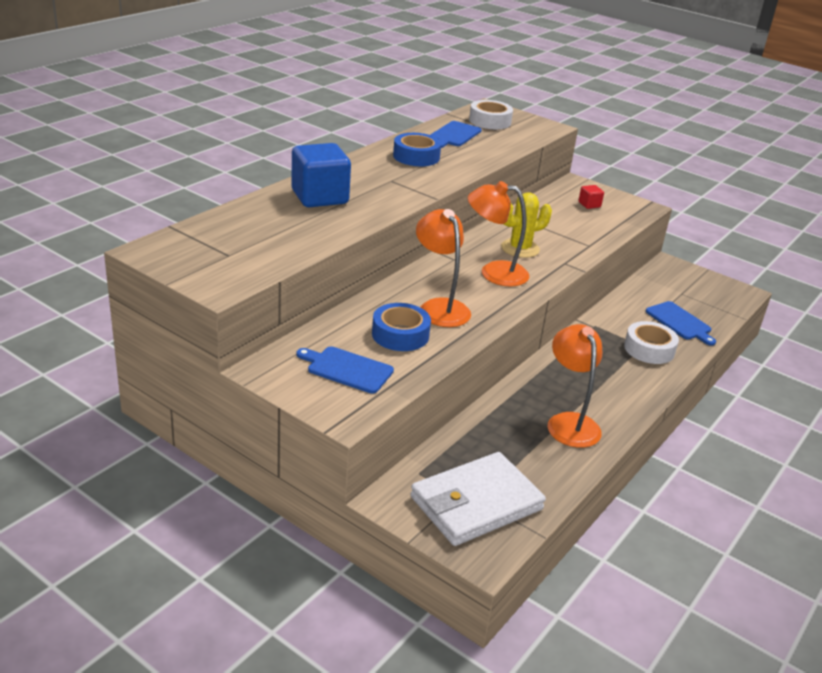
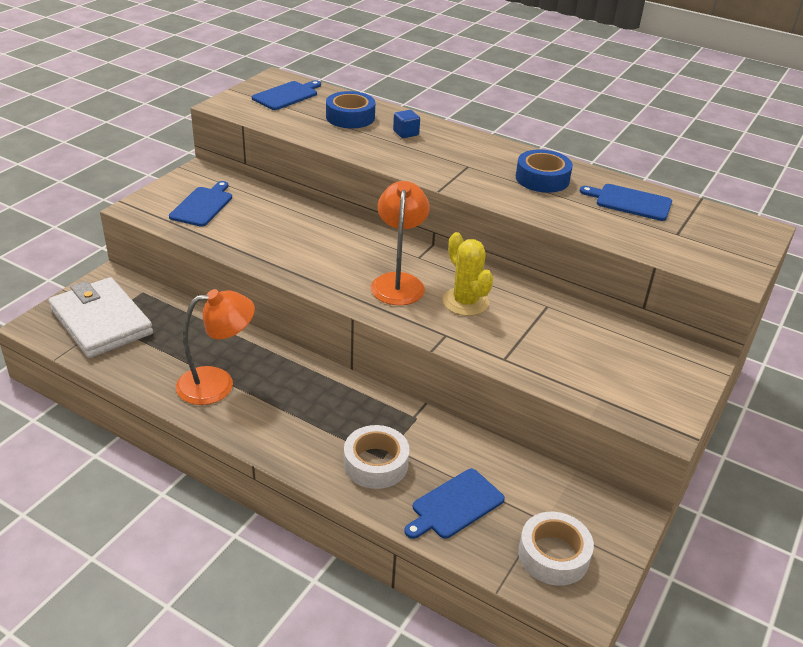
camera: 85 degrees right, 5 degrees up
(204, 248) = (287, 95): none -> blue cutting board
(319, 197) = (406, 133): blue cube -> blue cube, size x0.44
(400, 334) = (260, 228): blue tape -> blue tape (350, 117)
(439, 307) = (315, 248): orange lamp -> none
(490, 121) = (705, 228): white tape -> white tape (553, 555)
(589, 205) = (632, 368): red cube -> none

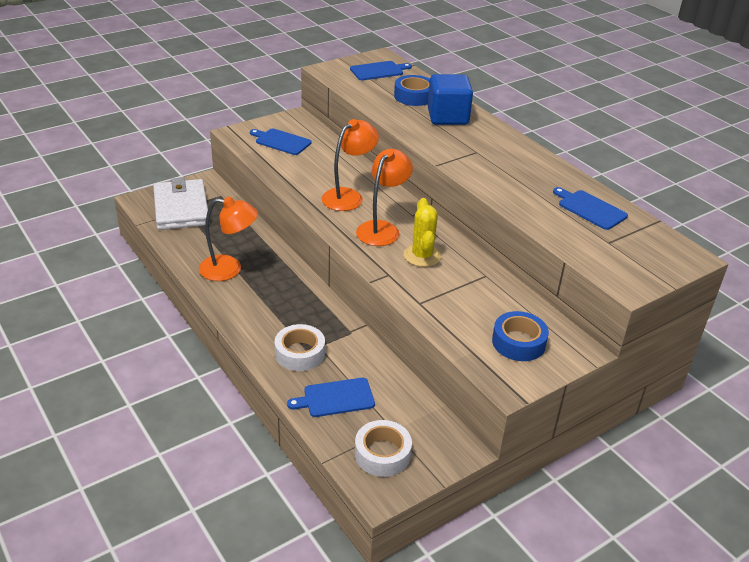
camera: 25 degrees right, 0 degrees up
(202, 205) = (281, 141): blue cutting board -> blue cutting board turned 105 degrees counterclockwise
(332, 253) = (348, 196): none -> orange lamp
(406, 133) = (447, 117): blue cube -> blue cube, size x2.26
(542, 179) = (530, 174): blue tape -> blue tape (518, 342)

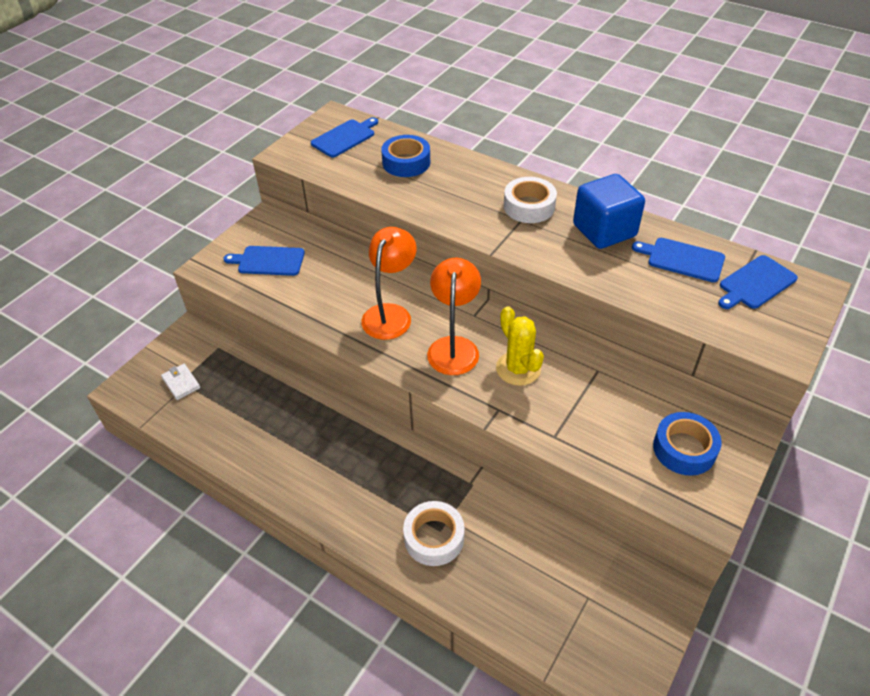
camera: 20 degrees left, 10 degrees up
(181, 208) = (181, 383): white wallet -> white wallet, size x0.41
(229, 269) = (288, 450): orange lamp -> none
(336, 398) = (507, 583): blue cutting board -> blue cutting board (755, 283)
(382, 454) = (598, 638): white tape -> white tape (529, 206)
(447, 117) = (460, 180): blue cube -> blue cube (604, 230)

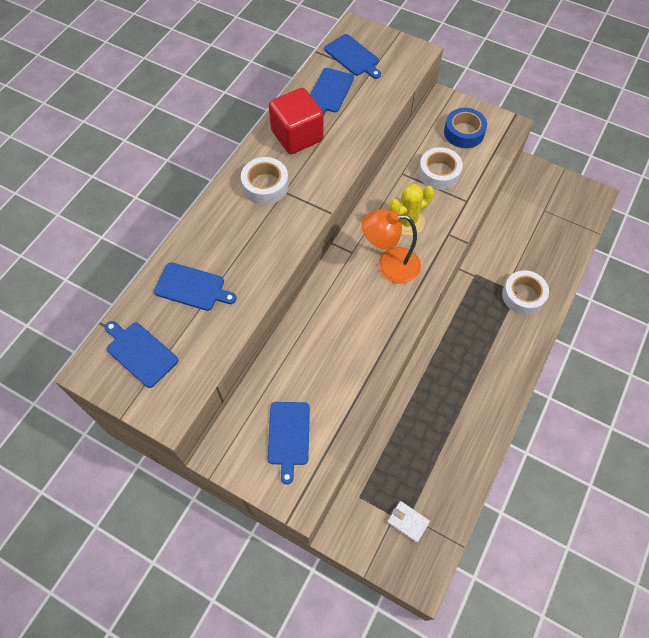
camera: 95 degrees left, 15 degrees up
(181, 383) = (408, 522): white wallet -> white wallet turned 75 degrees clockwise
(390, 314) = (356, 315): orange lamp -> none
(406, 162) = (192, 287): blue tape -> blue cutting board
(602, 410) = (439, 173): none -> white tape
(604, 230) = (297, 136): blue cube -> red cube

